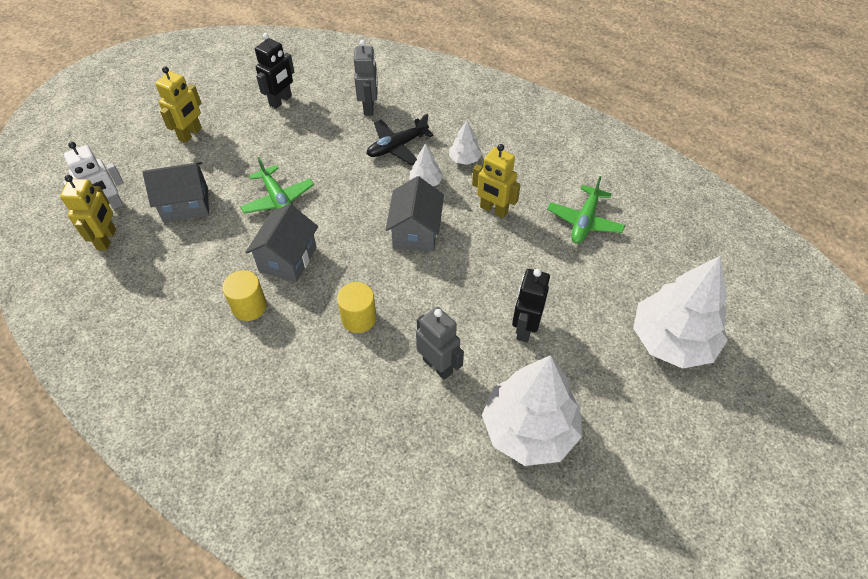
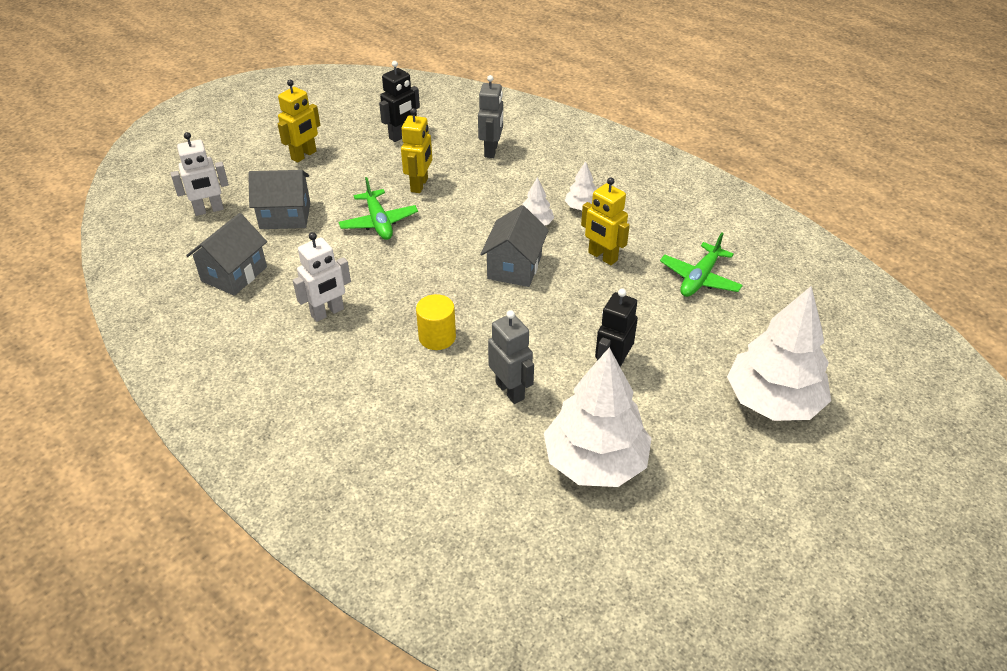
camera: 10 degrees right, 10 degrees down
(107, 239) = (201, 237): yellow robot -> yellow robot (419, 185)
(249, 306) = (327, 312): yellow cylinder -> white robot
(288, 259) = (376, 275): grey house -> grey house (234, 274)
(397, 146) = (512, 188): black plane -> none

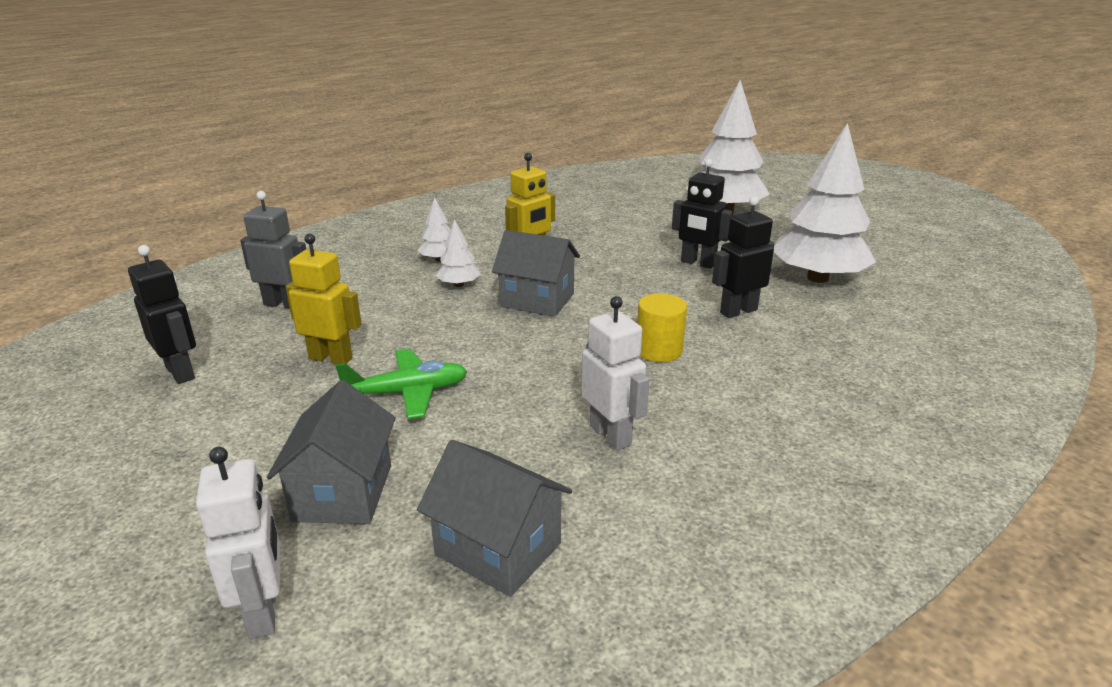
camera: 85 degrees left, 15 degrees down
(304, 155) = (152, 478): yellow robot -> none
(510, 390) = (738, 311): grey robot -> black robot
(699, 278) = (572, 220): green plane -> none

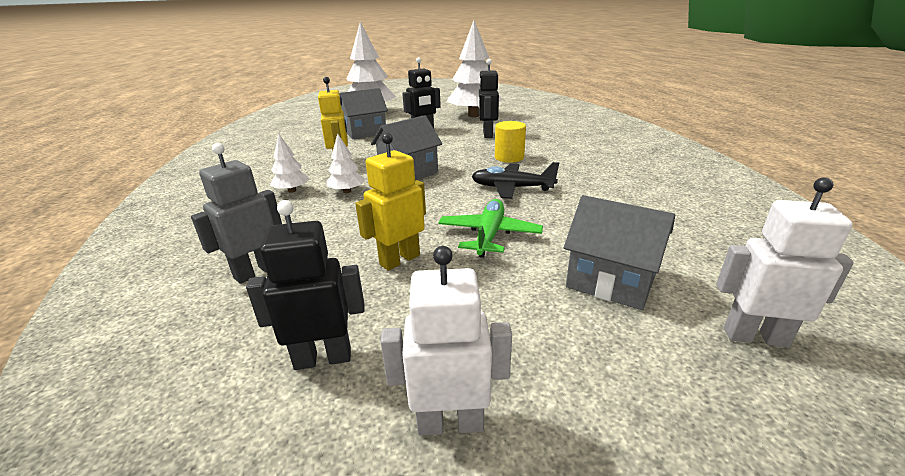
camera: 60 degrees left, 0 degrees up
(498, 549) = (690, 235): grey house -> grey house (365, 132)
(549, 377) = (512, 188): none -> black plane
(611, 435) = (588, 185): white robot -> white robot (450, 422)

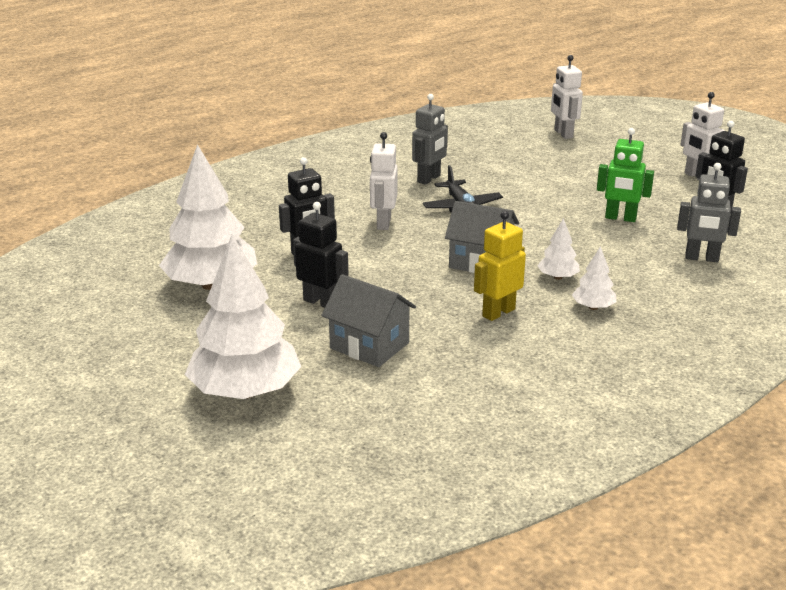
camera: 120 degrees left, 0 degrees up
(399, 260) = (620, 218): yellow robot -> green robot
(489, 235) = (552, 199): green plane -> none
(509, 157) = (383, 223): yellow cylinder -> white robot
(591, 189) = (429, 179): none -> grey robot
(610, 281) = (558, 161): grey house -> none

